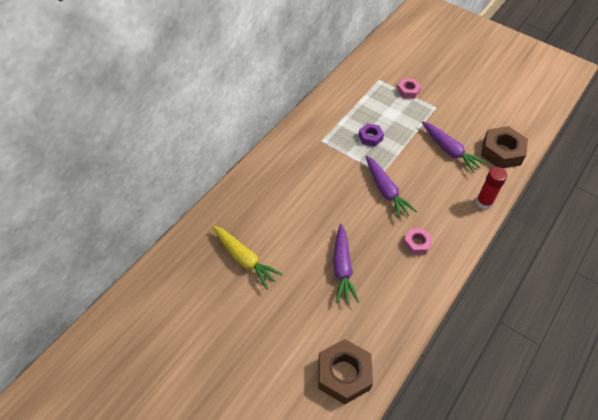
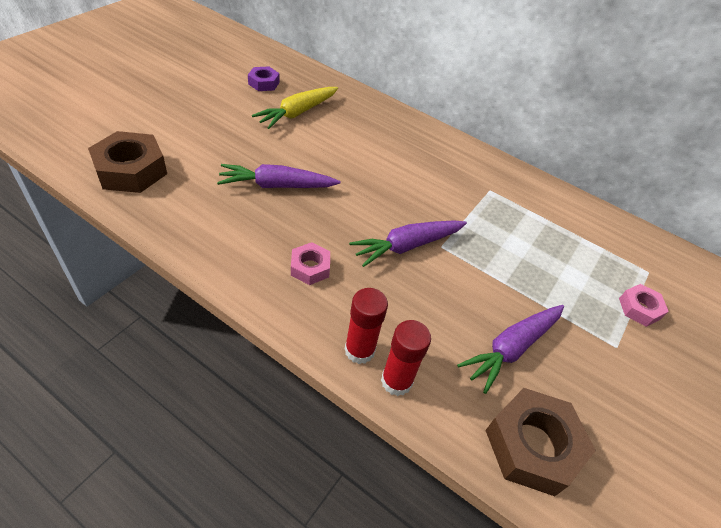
camera: 85 degrees right, 5 degrees down
(370, 137) = (512, 242): purple nut -> purple nut (263, 83)
(470, 218) = (359, 350): none -> red glue stick

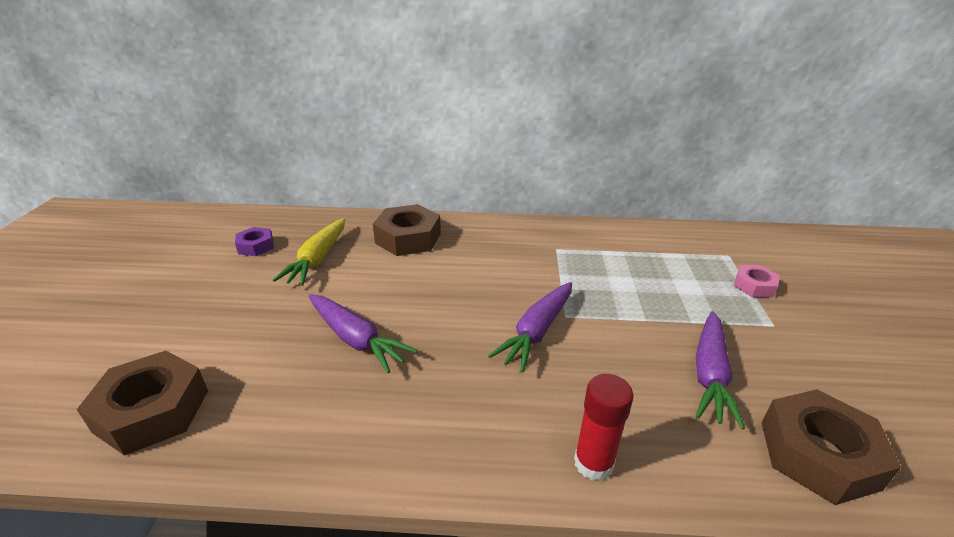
camera: 25 degrees left, 15 degrees down
(277, 185) = (356, 339): purple carrot -> purple carrot turned 105 degrees counterclockwise
(310, 267) = (465, 405): pink nut -> none
(376, 125) = (408, 238): none -> brown nut
(396, 381) = (656, 472): red glue stick -> none

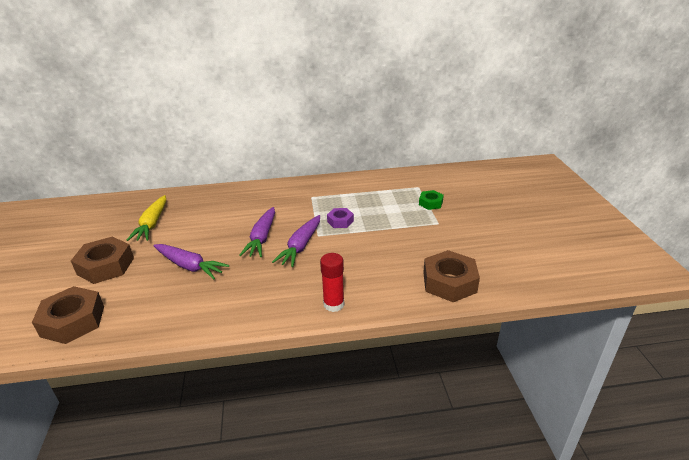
camera: 10 degrees left, 0 degrees up
(256, 246) = (106, 221): purple nut -> purple nut (340, 221)
(408, 238) = (212, 203): brown nut -> brown nut (105, 266)
(710, 374) = (399, 254): purple carrot -> purple carrot (262, 238)
(754, 286) = (430, 203): pink nut -> green nut

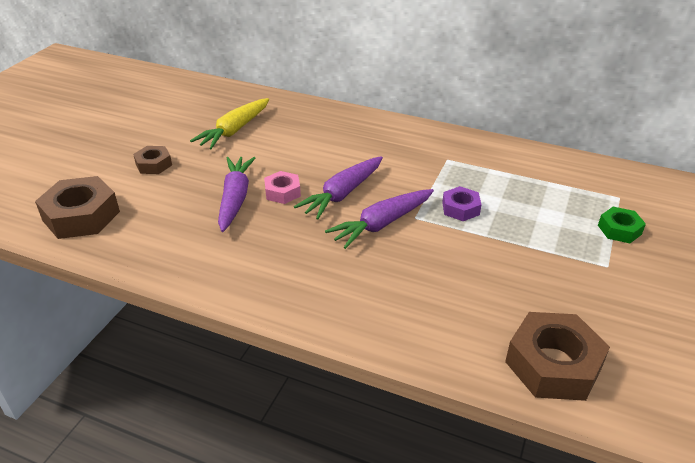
camera: 30 degrees right, 5 degrees up
(105, 266) = (153, 164): brown nut -> brown nut, size x0.55
(189, 266) = (235, 199): purple carrot -> purple carrot turned 150 degrees counterclockwise
(220, 250) = (282, 192): none -> pink nut
(333, 304) = (364, 322): red glue stick -> none

